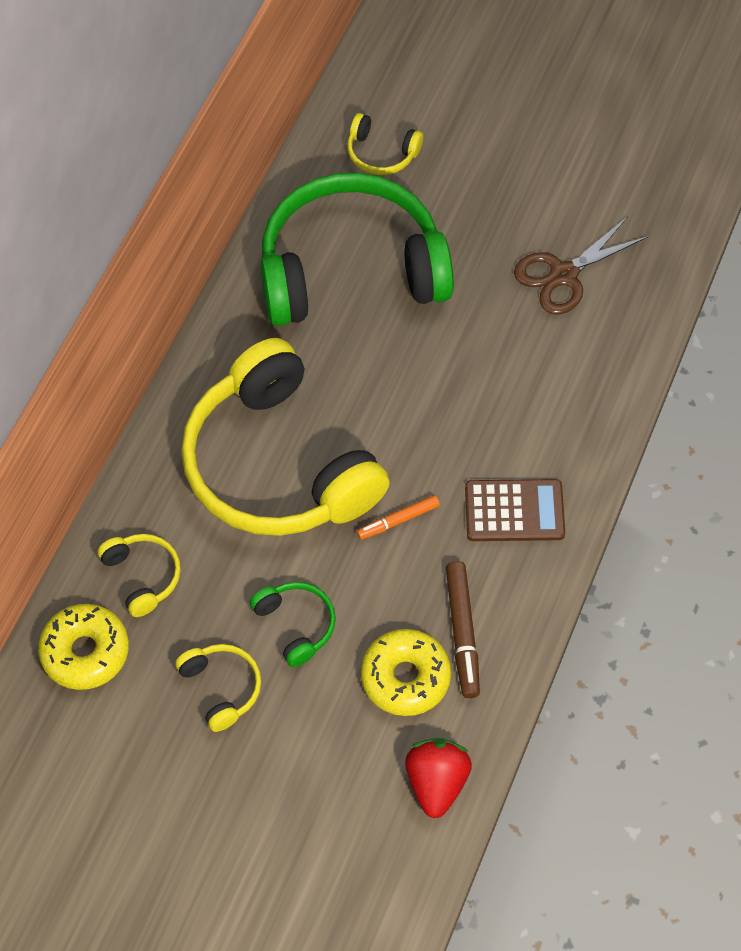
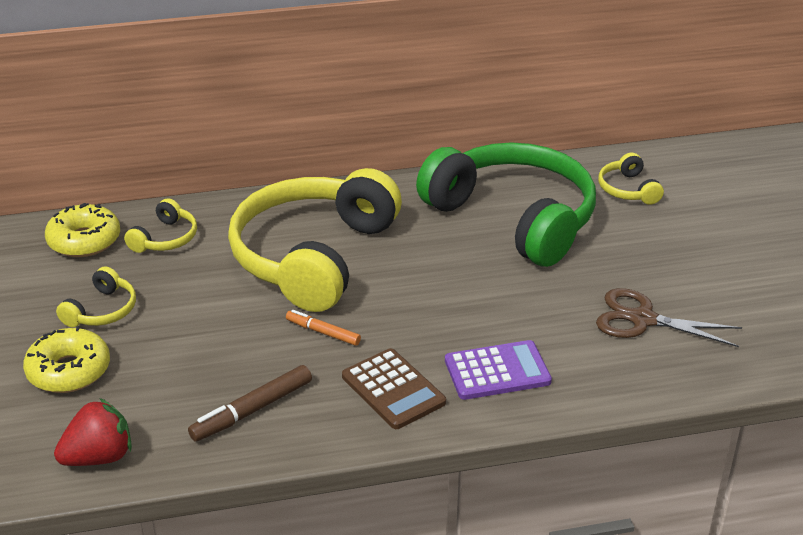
camera: 55 degrees right, 25 degrees down
(296, 625) = (185, 322): green headphones -> none
(405, 677) = (184, 397): yellow donut -> yellow donut (69, 371)
(548, 421) = (497, 371): none -> purple calculator

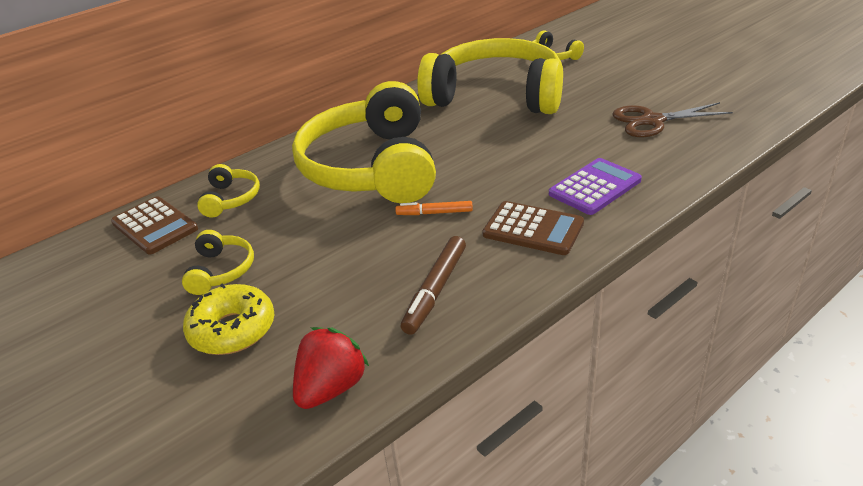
camera: 25 degrees left, 0 degrees up
(84, 241) = (154, 226): yellow donut -> brown calculator
(513, 218) = (496, 95): green headphones -> yellow headphones

